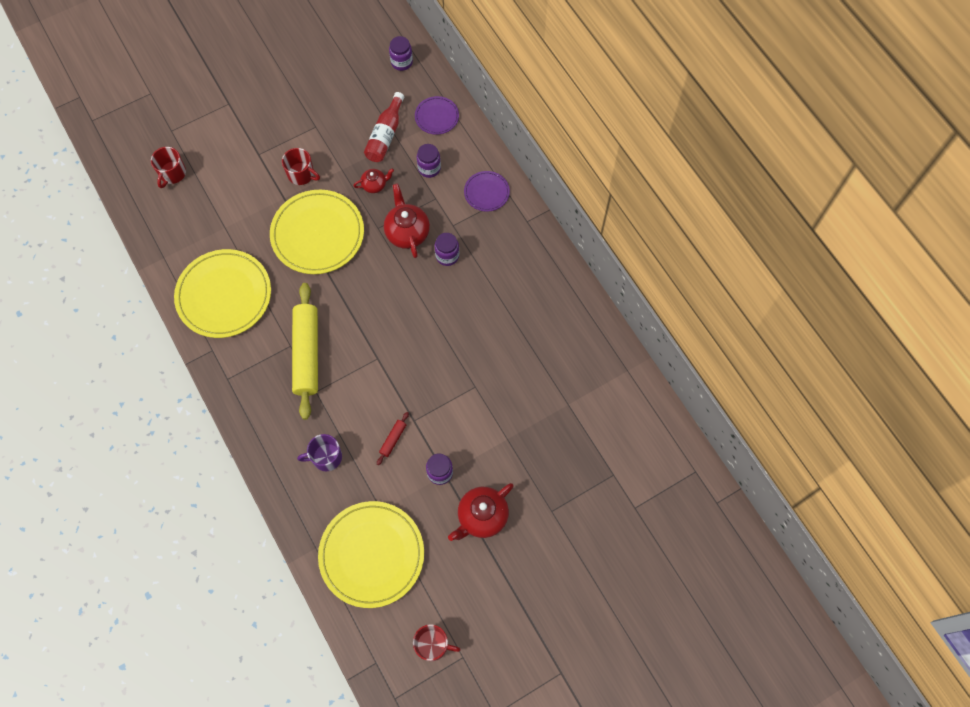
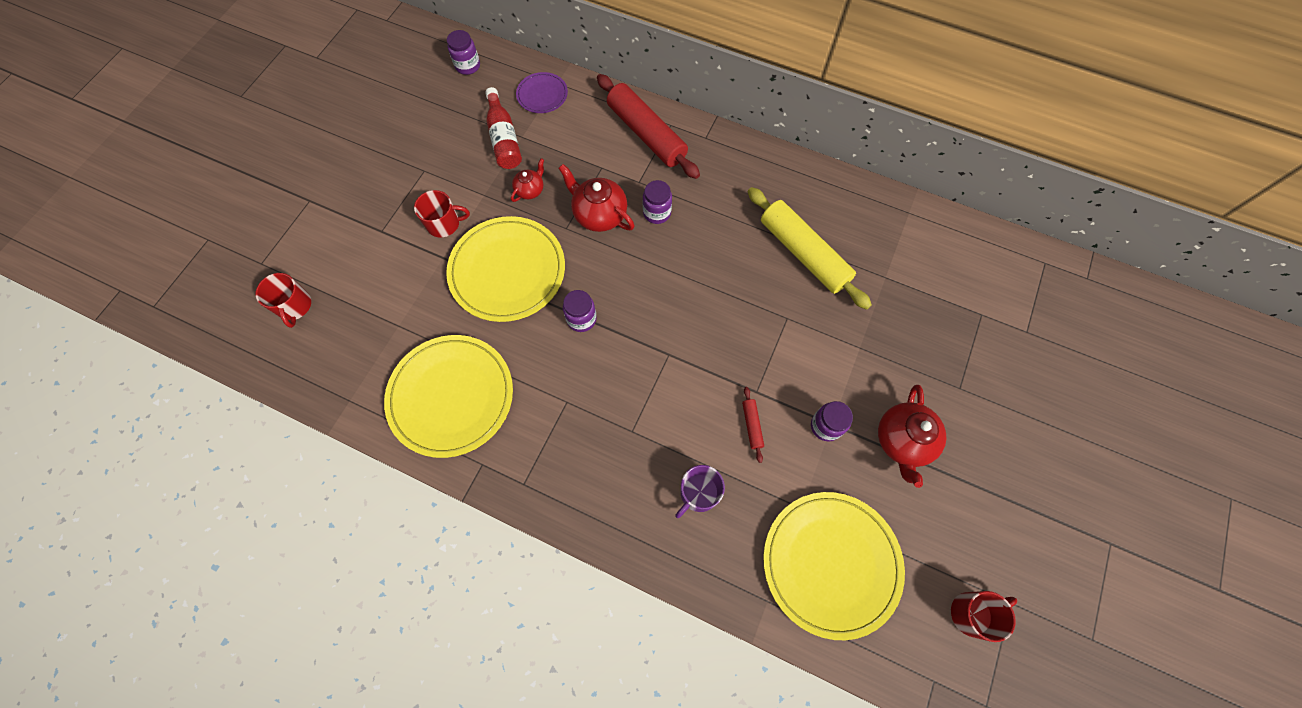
camera: 35 degrees left, 0 degrees up
(306, 354) = (591, 398): yellow rolling pin -> yellow rolling pin (803, 253)
(429, 168) = (573, 144): purple jar -> purple jar (581, 319)
(486, 192) = (646, 134): purple plate -> red rolling pin

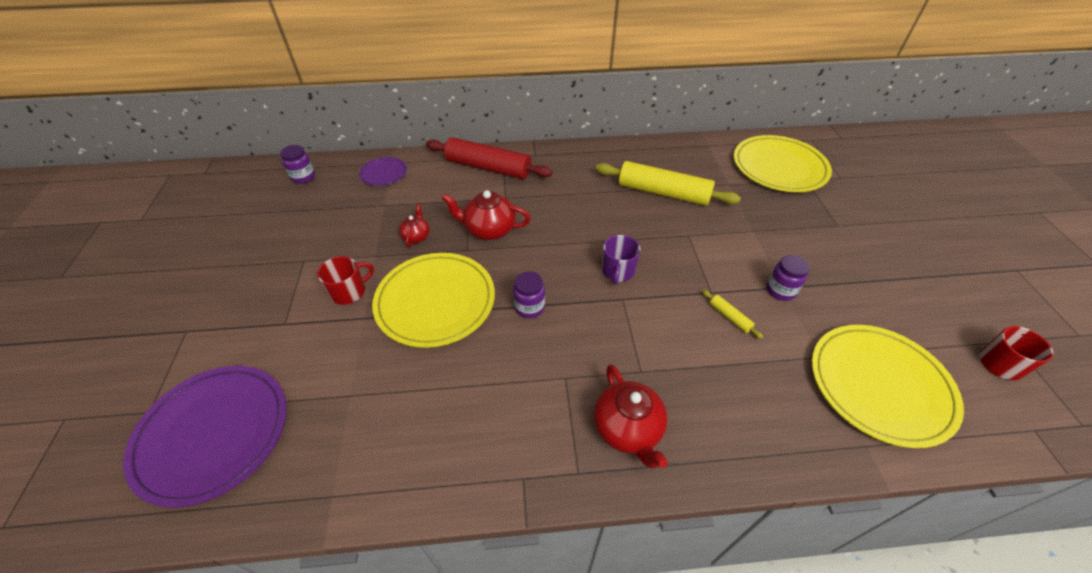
camera: 30 degrees left, 20 degrees down
(294, 306) = (213, 434): red mug -> purple plate
(451, 396) = (448, 431): yellow plate -> yellow plate (779, 167)
(504, 138) = (368, 211): red bottle -> none
(657, 213) = (535, 211): purple jar -> none
(698, 493) = (736, 390): purple mug -> purple mug (618, 271)
(752, 425) = (729, 317): red rolling pin -> yellow rolling pin
(902, 441) = (838, 274): red teapot -> red teapot (628, 429)

